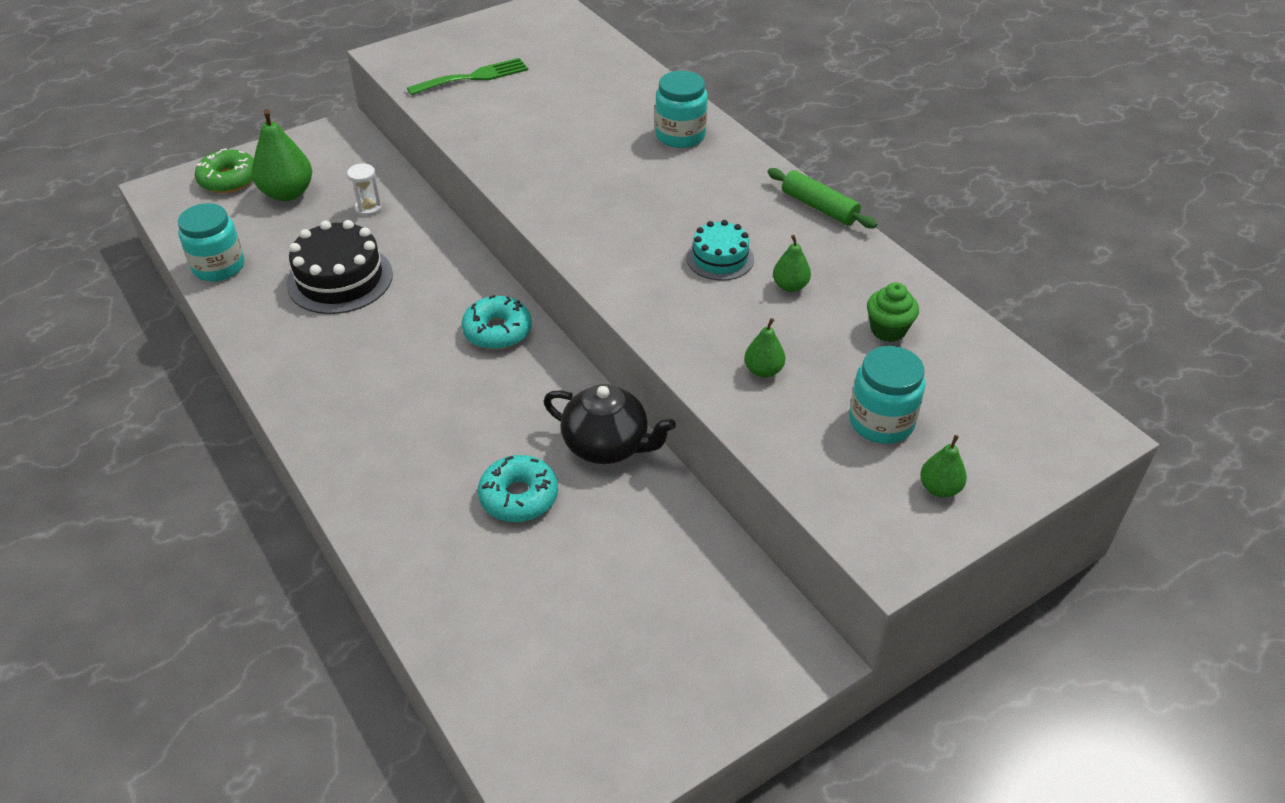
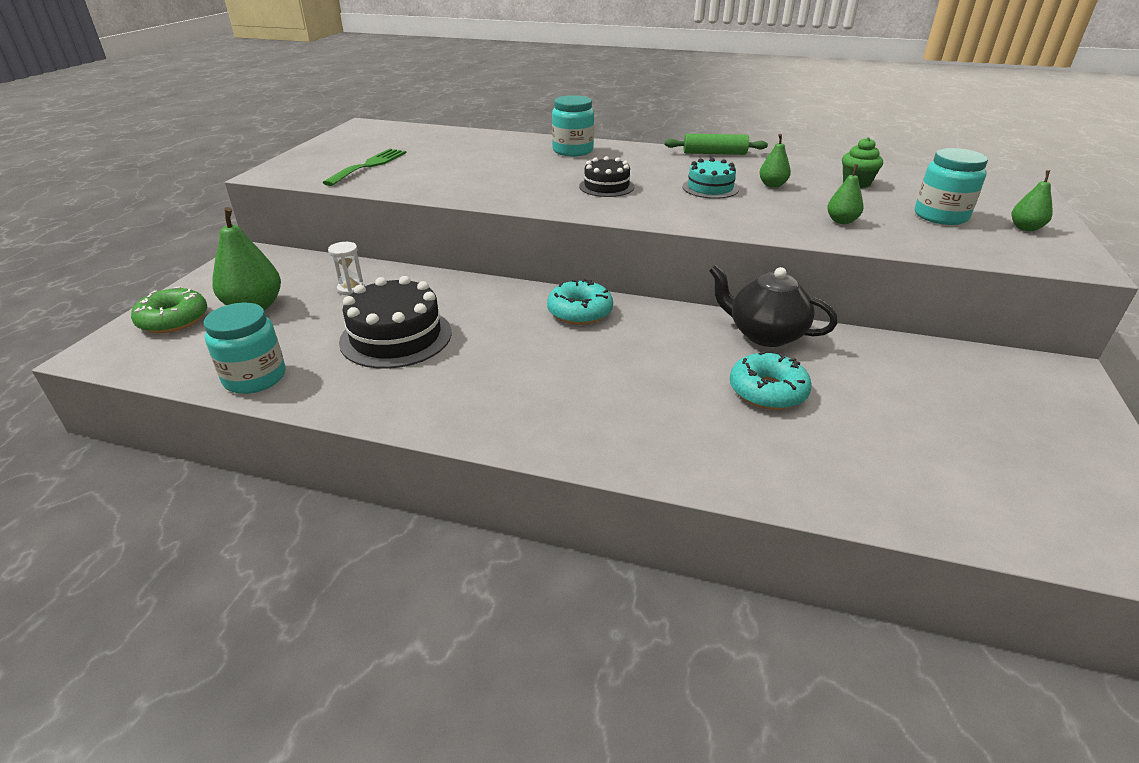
camera: 40 degrees left, 10 degrees down
(607, 445) = (765, 334): black teapot -> black teapot turned 135 degrees counterclockwise
(627, 207) = (606, 186): none -> black cake

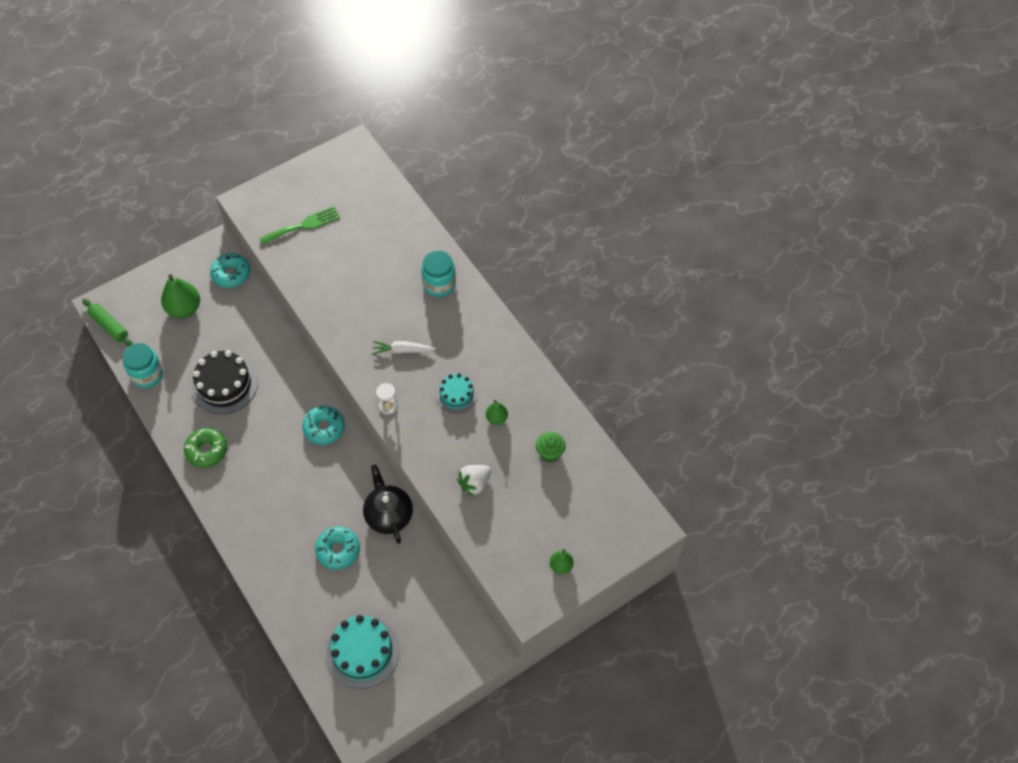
camera: 40 degrees right, 25 degrees up
(173, 320) = (144, 296): green donut -> green donut (207, 450)
(295, 264) = (231, 274): none -> turquoise donut
(351, 289) = (238, 323): white hourglass -> white hourglass (388, 406)
(606, 186) = (402, 350): black cake -> white carrot
(714, 153) = (522, 351): green rolling pin -> green rolling pin (109, 326)
(841, 221) = (474, 483): green pear -> white strawberry
(940, 216) = (536, 520): turquoise jar -> none
(976, 463) = (363, 652): none -> turquoise cake

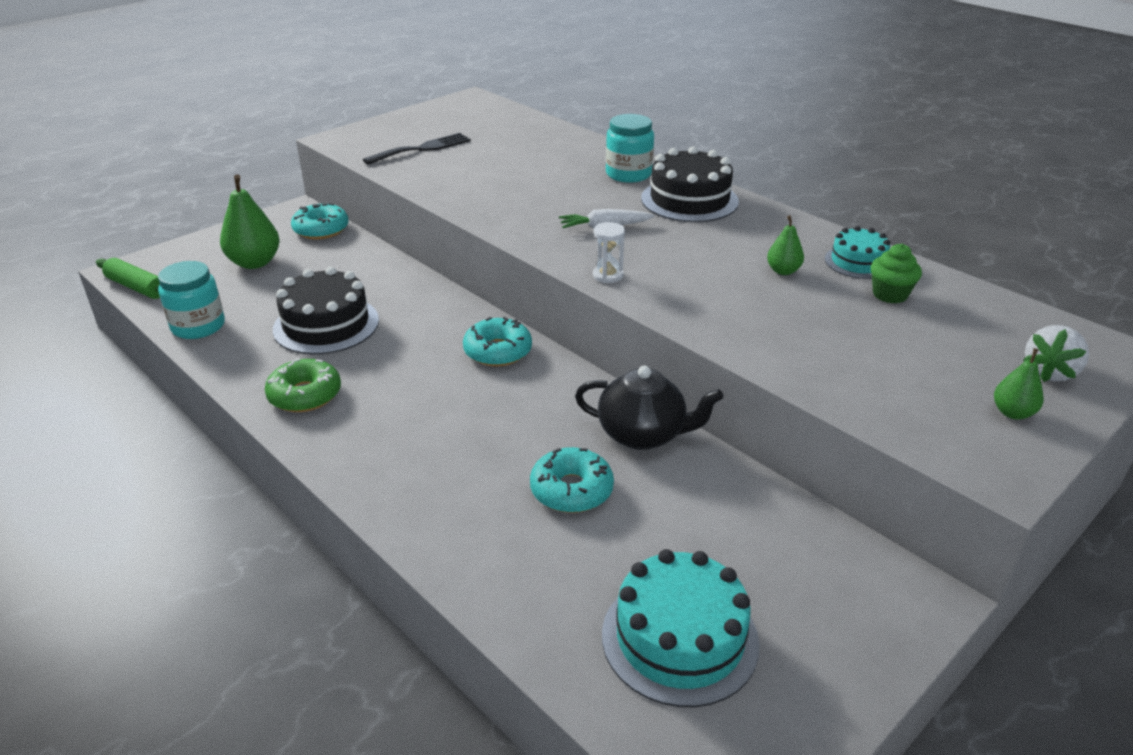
camera: 10 degrees left, 25 degrees down
(303, 225) = (422, 149): green fork -> black fork
(388, 515) = (643, 434): black teapot -> black teapot turned 135 degrees clockwise
(456, 395) = (708, 256): turquoise cake -> turquoise cake (858, 262)
(469, 325) = (689, 200): none -> black cake
(474, 483) = (793, 337): white strawberry -> white strawberry (1049, 372)

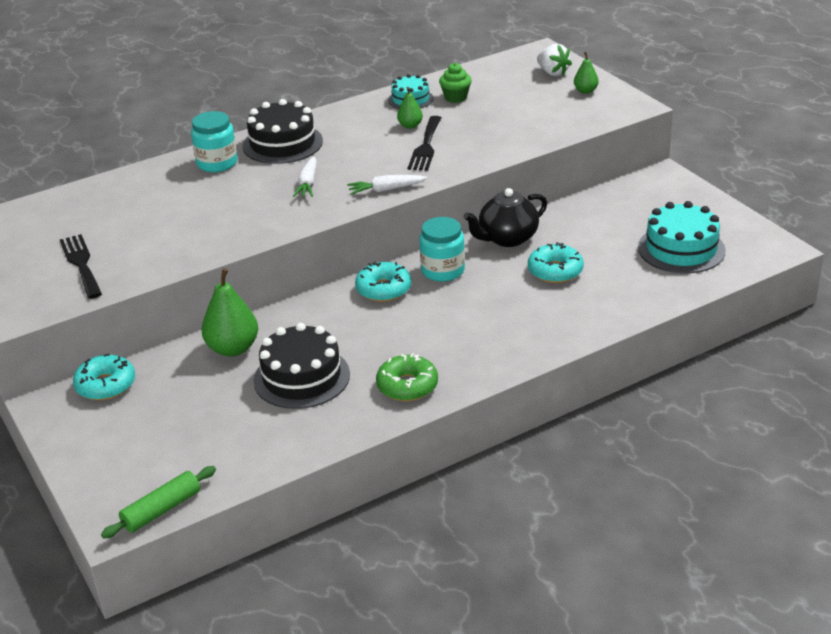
camera: 75 degrees left, 0 degrees up
(198, 326) = (267, 456): turquoise jar -> turquoise jar (443, 270)
(254, 263) = (154, 428): green pear -> green pear (233, 348)
(608, 275) = (386, 190): white hourglass -> white carrot
(643, 434) = (507, 238): black teapot -> black teapot turned 150 degrees counterclockwise
(733, 289) = (426, 146): none -> black fork

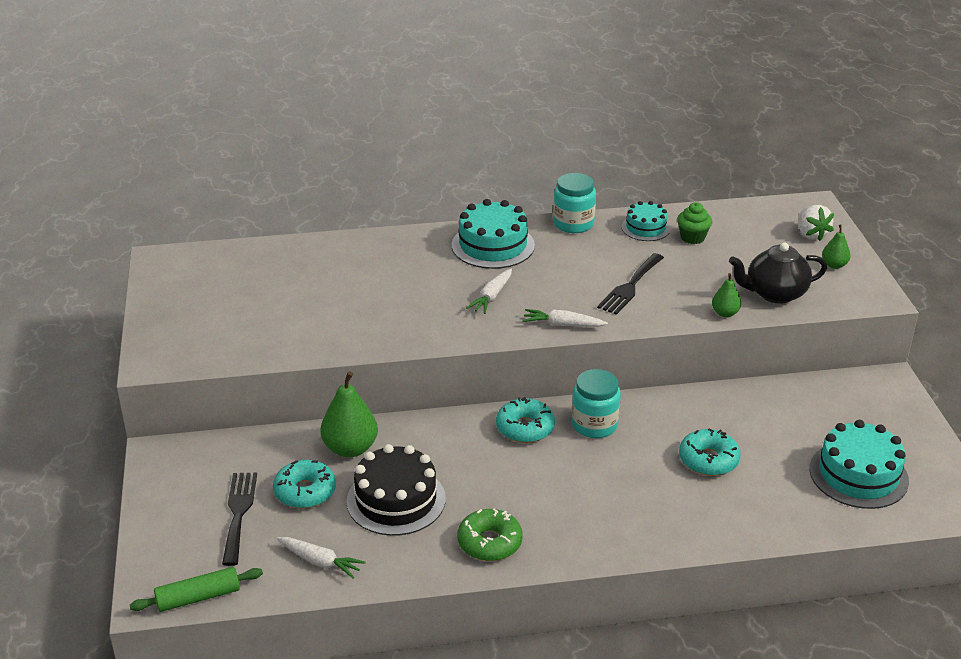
camera: 20 degrees right, 0 degrees up
(81, 264) = (241, 324): black fork -> black fork (238, 513)
(106, 385) = (219, 451): turquoise donut -> turquoise donut (305, 491)
(217, 163) = (420, 250): turquoise jar -> turquoise jar (573, 224)
(262, 446) = (320, 562): none -> white carrot
(282, 143) = (493, 245): black cake -> turquoise cake
(410, 126) = (628, 258): green pear -> green pear (725, 313)
(507, 238) = (679, 407): black teapot -> black teapot (774, 293)

